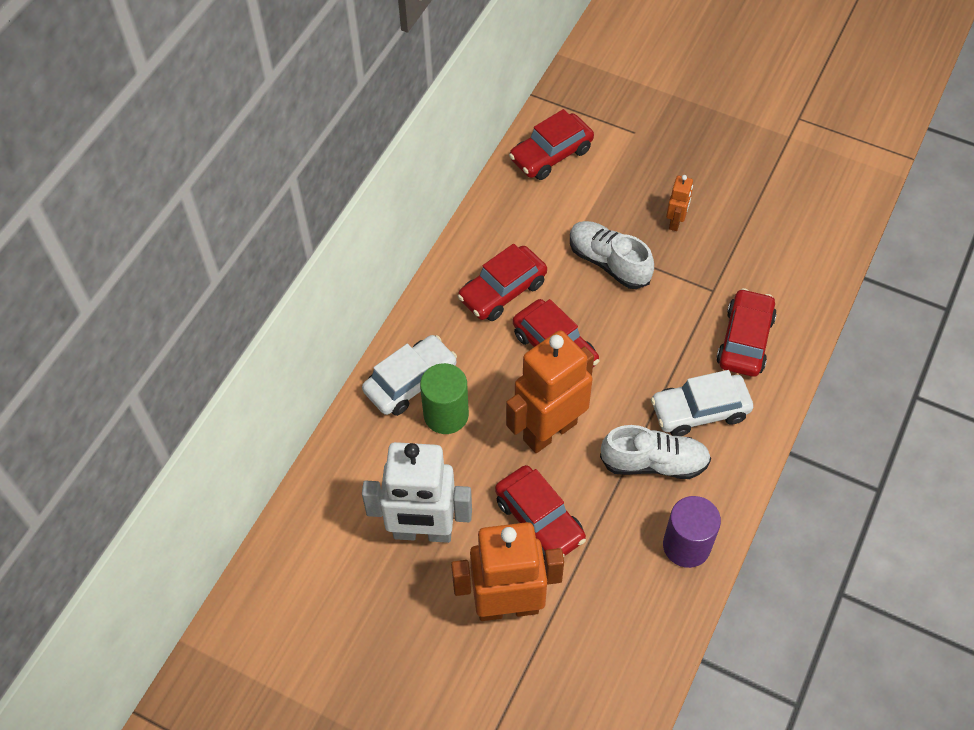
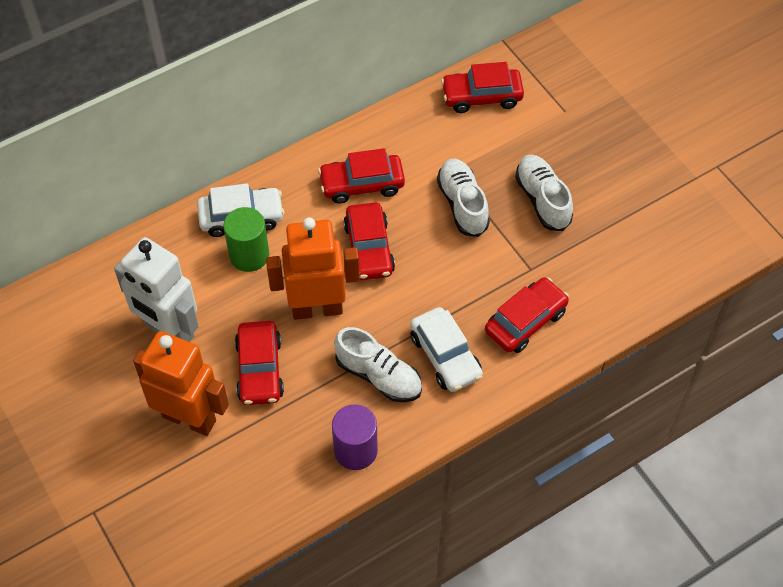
camera: 30 degrees right, 0 degrees up
(675, 222) = (542, 199): orange robot -> white shoe
(699, 411) = (445, 356): white car -> white car turned 135 degrees counterclockwise

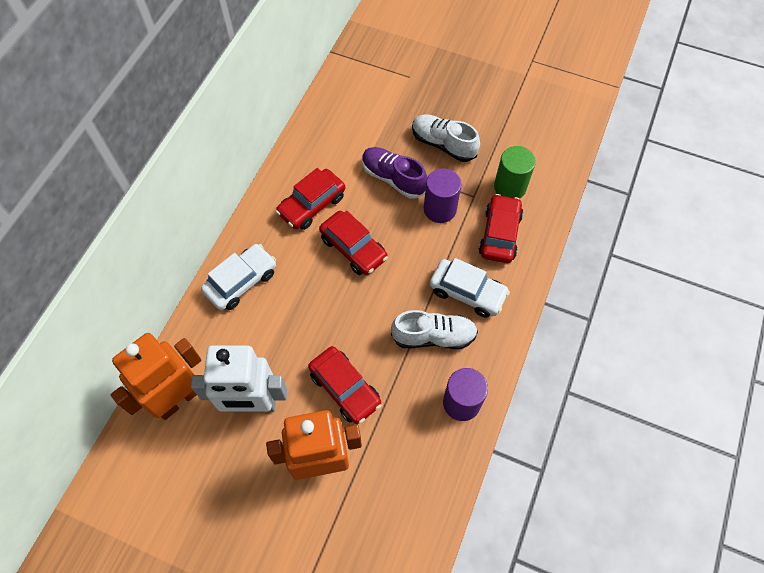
camera: 35 degrees left, 5 degrees up
(249, 255) = (269, 306): green cylinder -> green cylinder (510, 187)
(317, 308) = (351, 315): orange robot -> orange robot (178, 398)
(462, 204) = (393, 178): white shoe -> purple shoe
(482, 96) = (346, 97): red car -> none
(485, 261) = (440, 209): none -> purple cylinder

